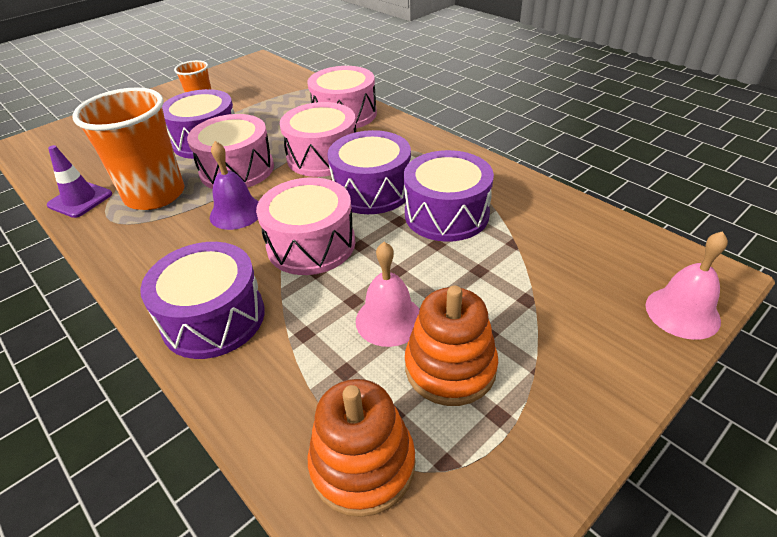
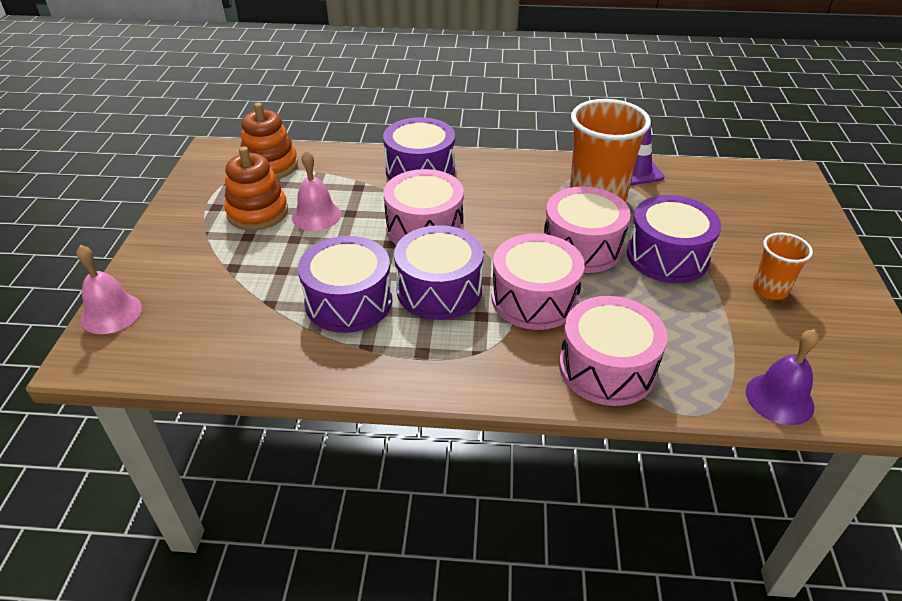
camera: 135 degrees right, 0 degrees up
(236, 213) = (514, 219): purple bell -> purple bell (779, 398)

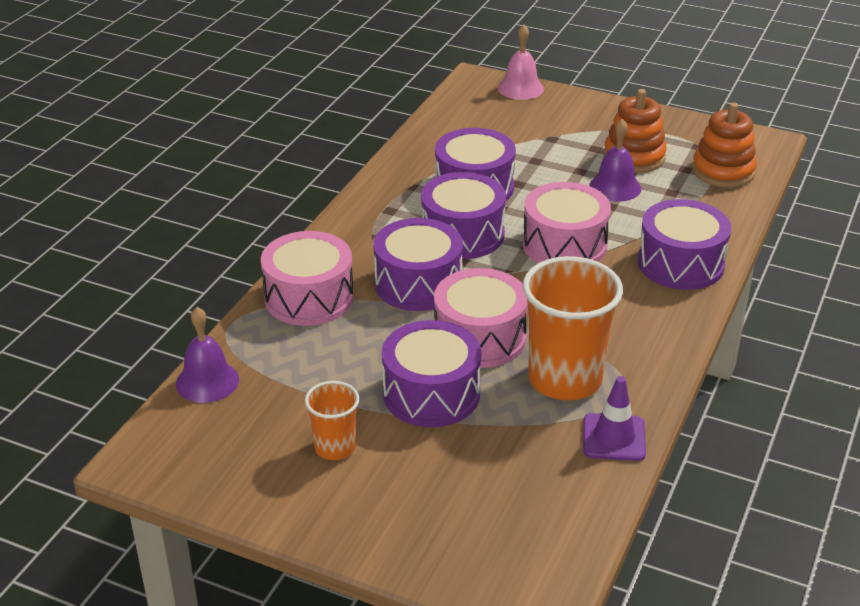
camera: 110 degrees right, 5 degrees down
(316, 215) = (615, 187): pink bell -> purple bell
(534, 299) = (418, 283): pink drum -> purple drum

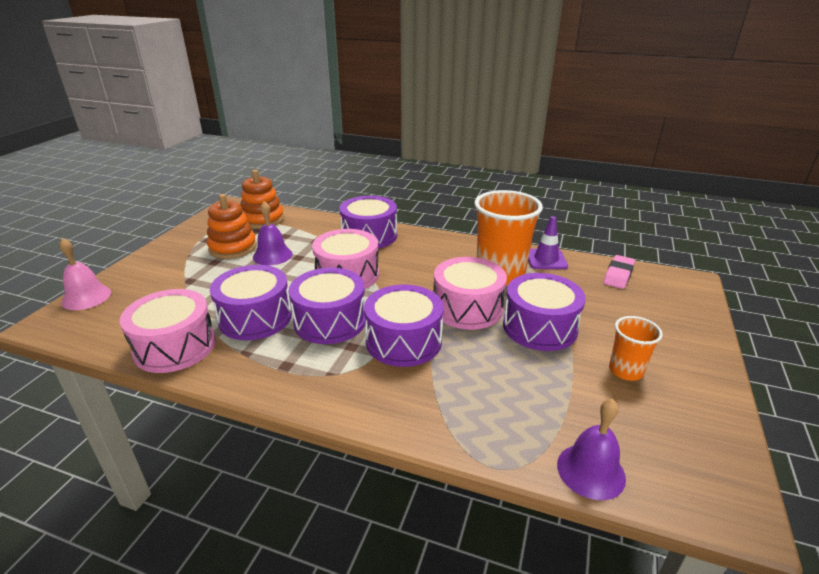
camera: 95 degrees left, 5 degrees down
(309, 297) = (435, 408): pink drum -> pink drum (175, 346)
(563, 512) = (618, 275): none -> pink eraser

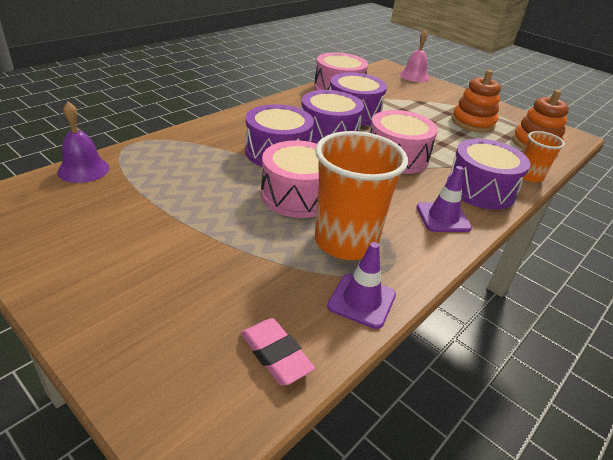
camera: 110 degrees right, 5 degrees up
(272, 255) = (451, 135): purple bell -> none
(426, 245) = (443, 217): none -> purple traffic cone
(539, 327) = (233, 222): purple drum -> none
(625, 371) = (128, 238): orange cup -> orange cup (530, 176)

